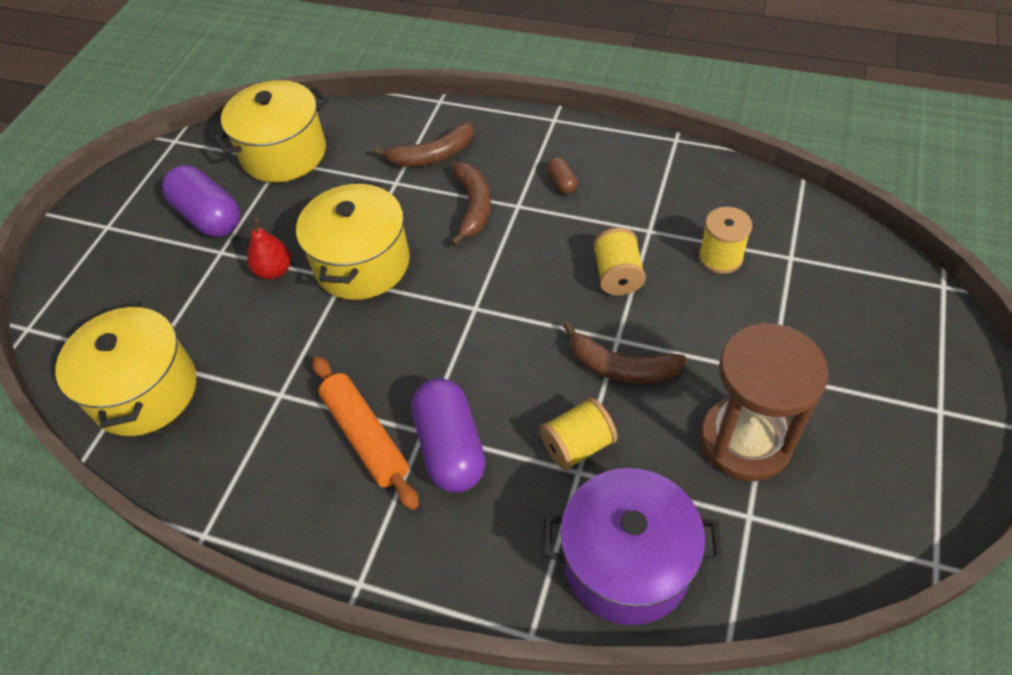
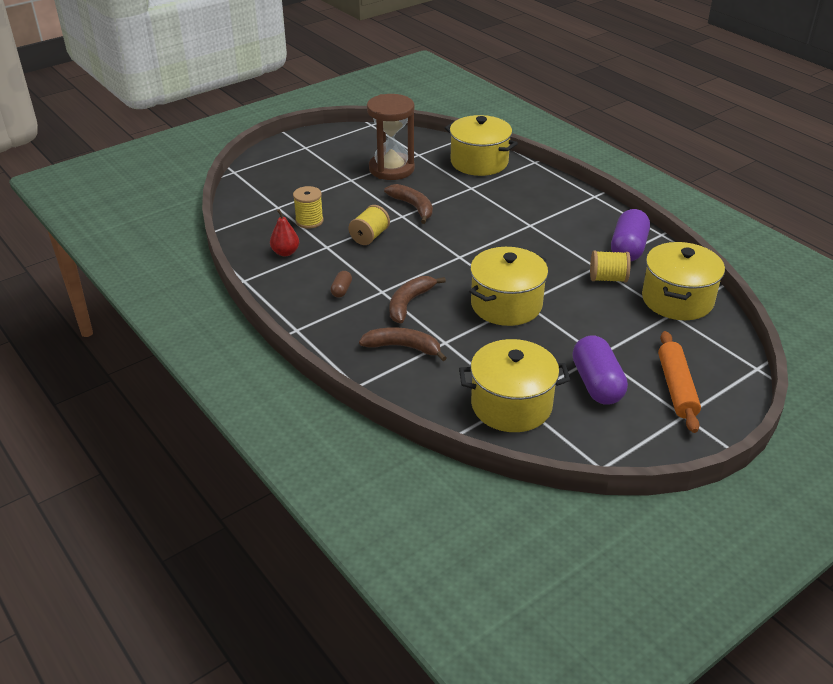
camera: 150 degrees left, 15 degrees down
(274, 271) = (566, 326): red pear -> red pear (285, 252)
(366, 436) = (560, 234): orange rolling pin -> orange rolling pin (676, 388)
(451, 447) = (521, 215): purple capsule -> purple capsule (628, 248)
(577, 445) = (463, 194): yellow spool -> yellow spool (608, 278)
(627, 563) = (479, 162): purple pot -> yellow pot

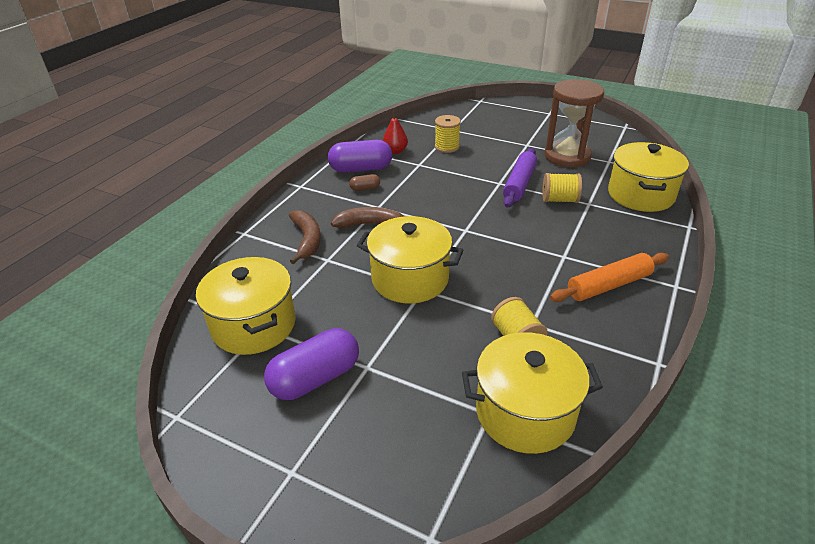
camera: 65 degrees right, 0 degrees up
(369, 236) = (451, 178): yellow spool -> yellow spool (559, 200)
(413, 207) = (519, 184): brown banana -> purple rolling pin
(628, 248) = (594, 341): purple capsule -> purple capsule (361, 169)
(676, 388) = (341, 453): orange rolling pin -> orange rolling pin (609, 285)

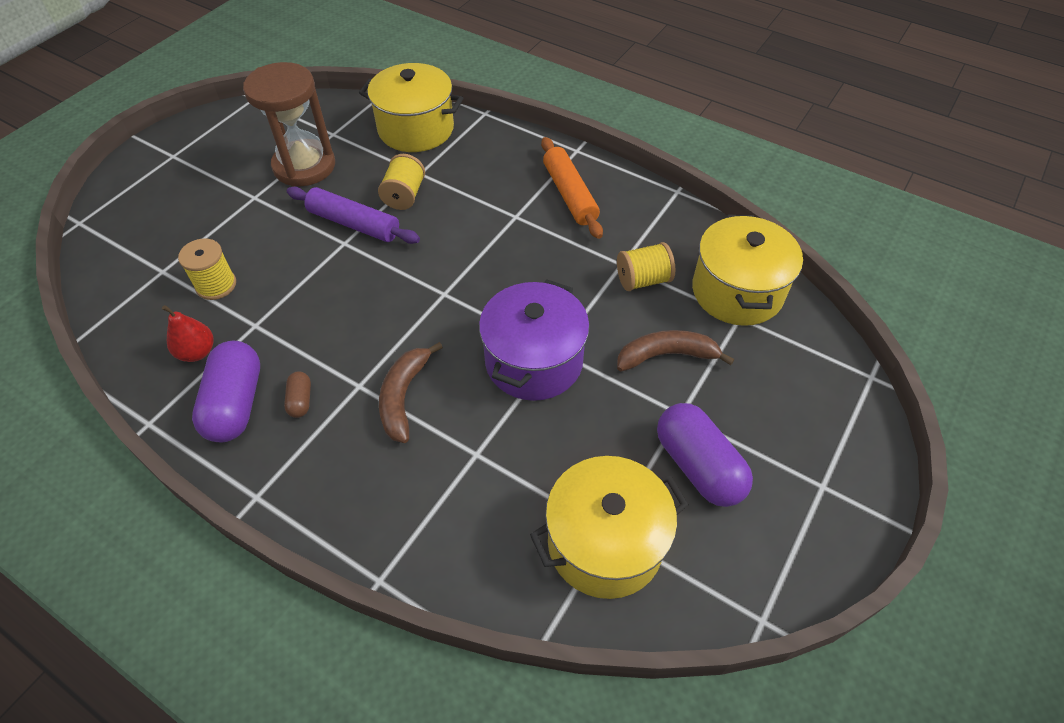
camera: 85 degrees left, 15 degrees up
(307, 240) = (422, 482): brown banana -> brown banana (666, 355)
(410, 279) = (534, 361): yellow pot -> purple pot

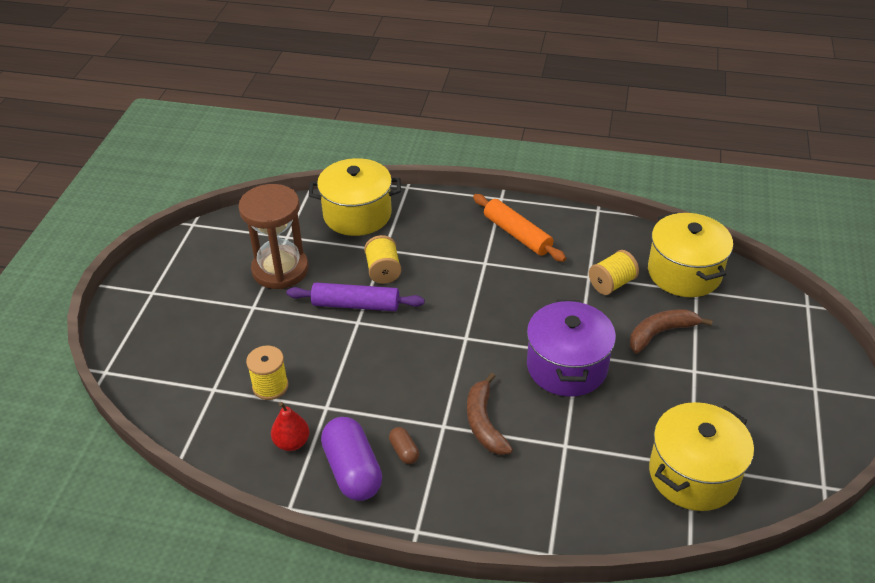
camera: 20 degrees left, 10 degrees down
(698, 466) = (726, 402): purple capsule -> none

